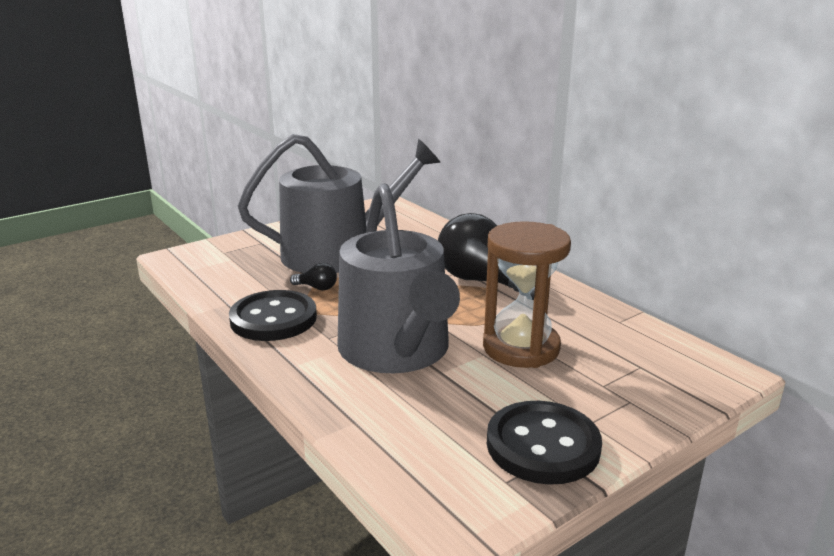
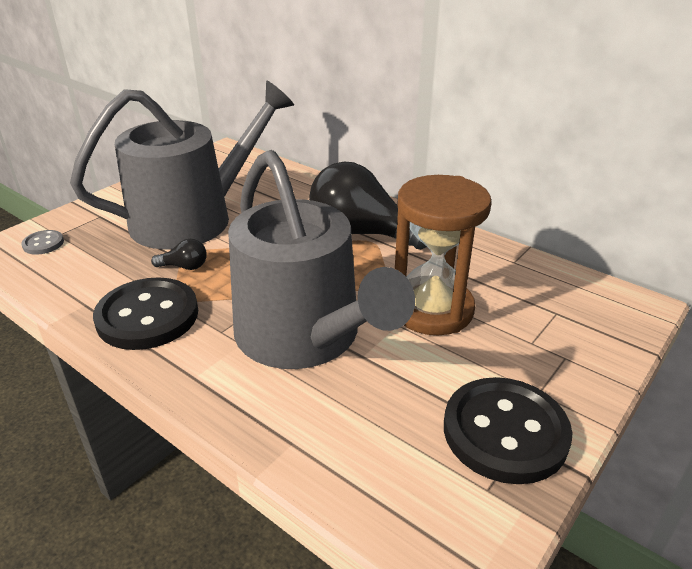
camera: 15 degrees left, 10 degrees up
(210, 257) = (43, 244): none -> grey button

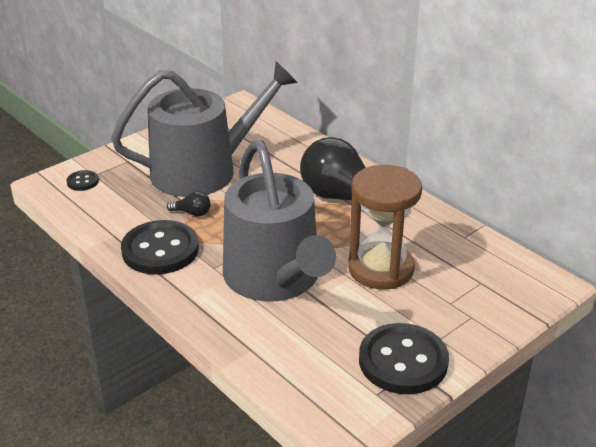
camera: 10 degrees right, 0 degrees up
(43, 244) = (82, 182): grey button -> black button

